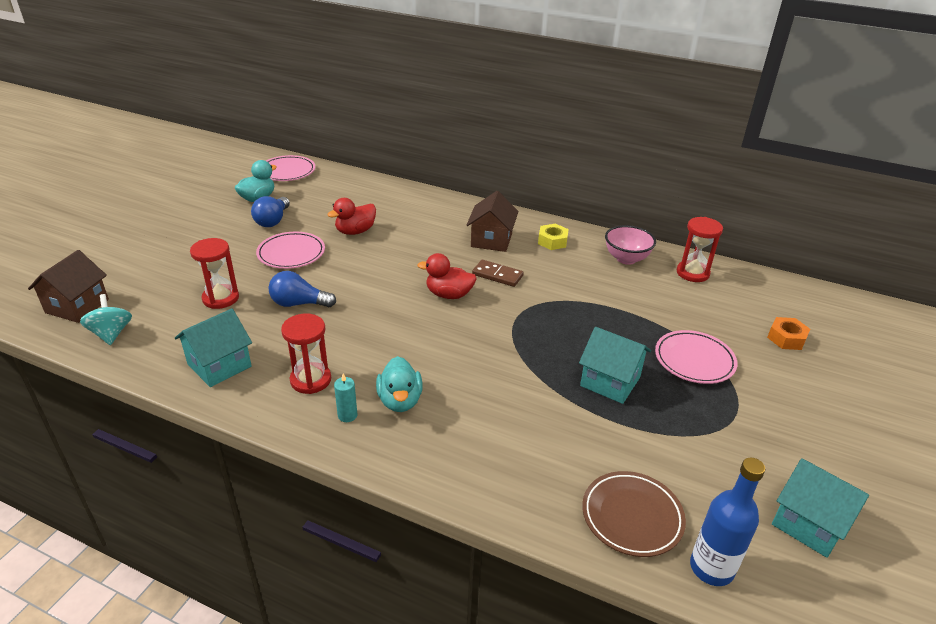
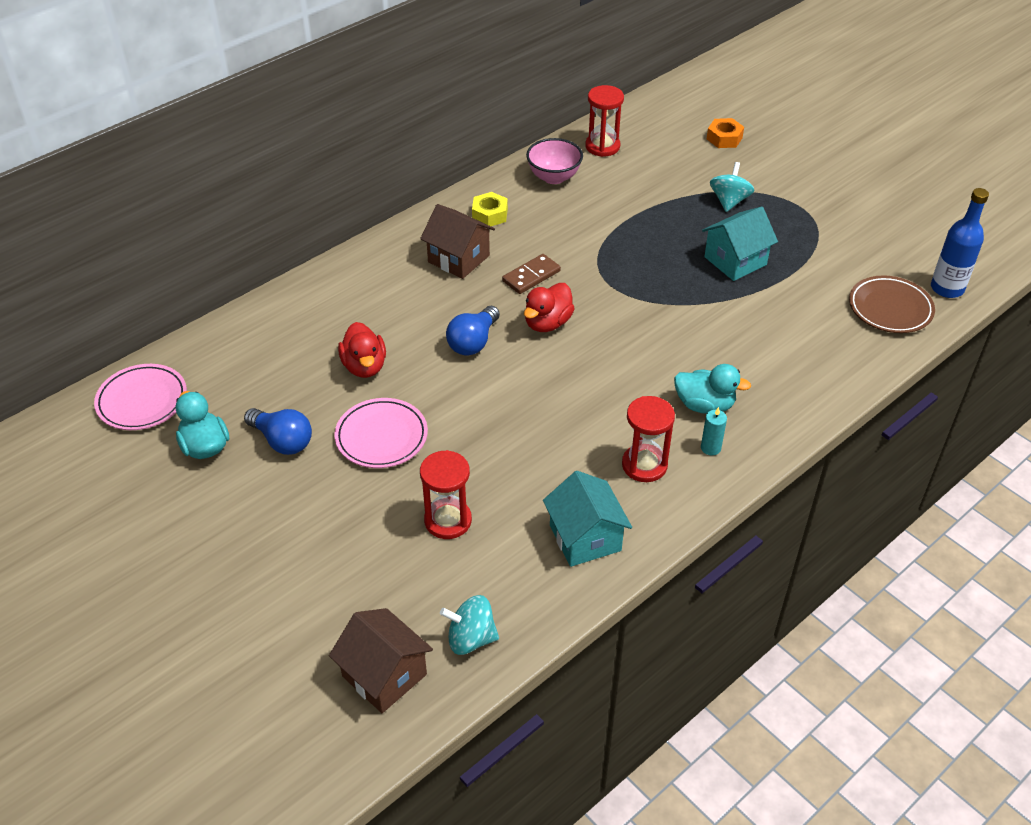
camera: 65 degrees left, 10 degrees up
(299, 303) = (498, 449): blue light bulb -> blue light bulb (473, 342)
(694, 360) = (729, 201): pink plate -> turquoise spinning top
(809, 523) = (922, 225): turquoise house -> none

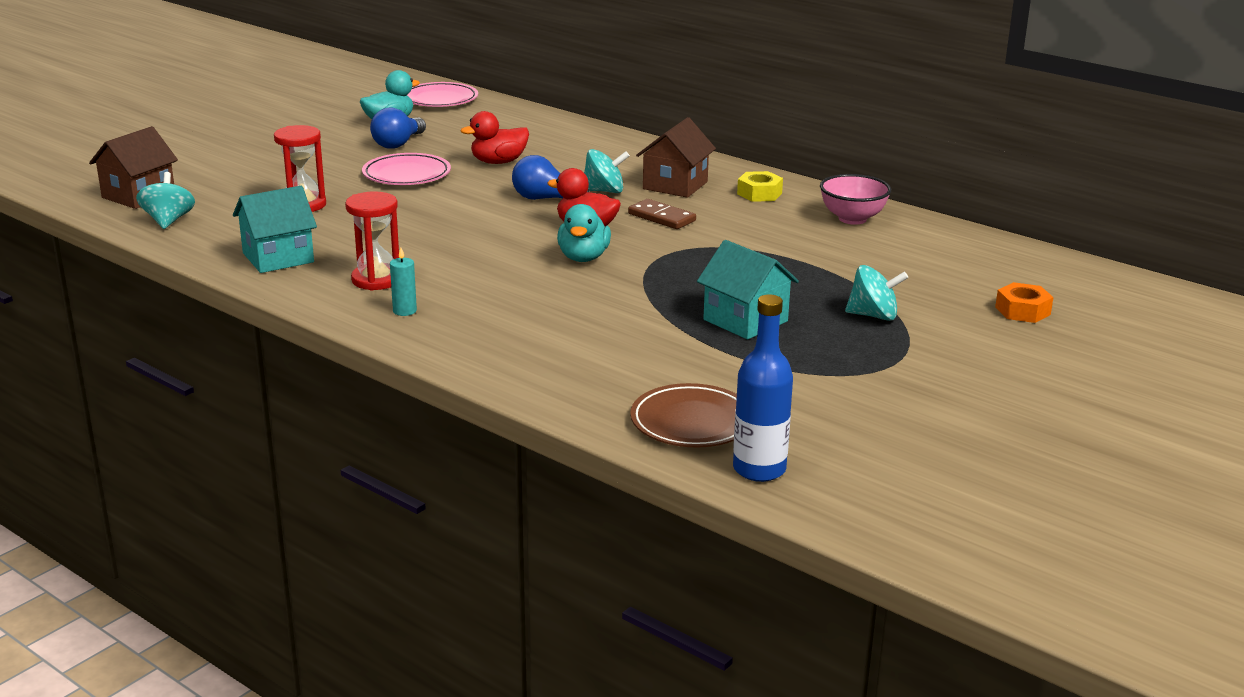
camera: 80 degrees right, 20 degrees down
(462, 303) = (604, 191): none -> turquoise spinning top
(602, 146) = (938, 240): red hourglass -> none
(704, 405) = (472, 307): turquoise duck -> turquoise duck (583, 258)

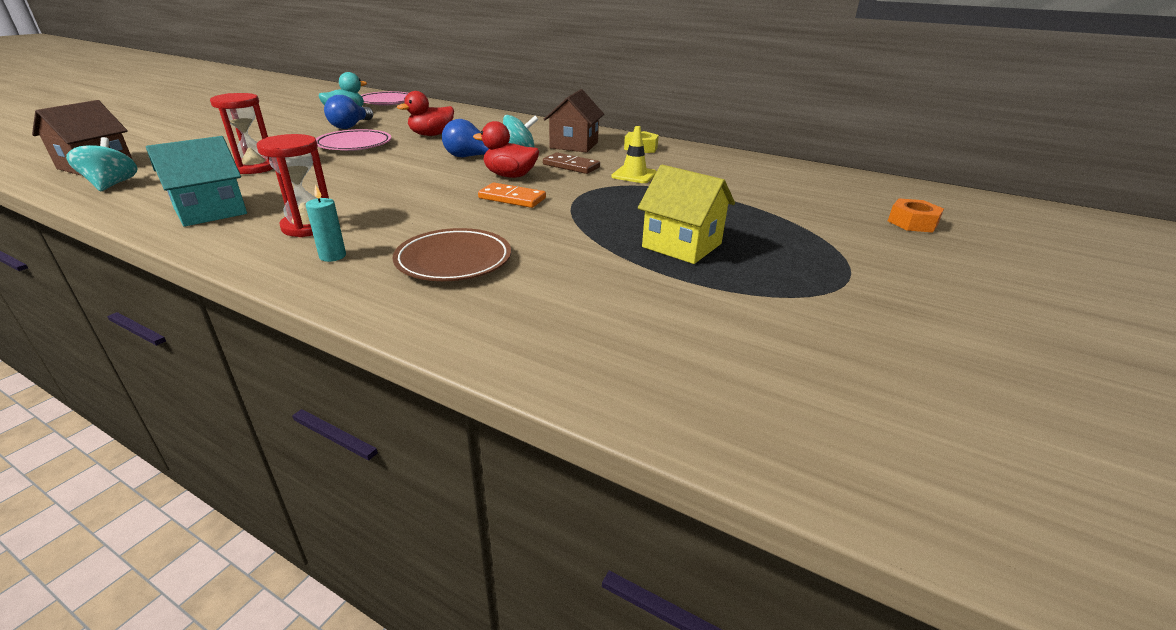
camera: 10 degrees left, 5 degrees up
(583, 258) = (512, 198): turquoise duck -> orange domino
(692, 422) = (684, 373): brown plate -> brown plate (454, 260)
(733, 233) = (634, 175): none -> yellow traffic cone
(745, 320) = (682, 245): turquoise house -> yellow house
(759, 469) = (806, 443): blue bottle -> none
(852, 219) = (720, 162): pink bowl -> none
(873, 315) = (793, 234): turquoise spinning top -> none

